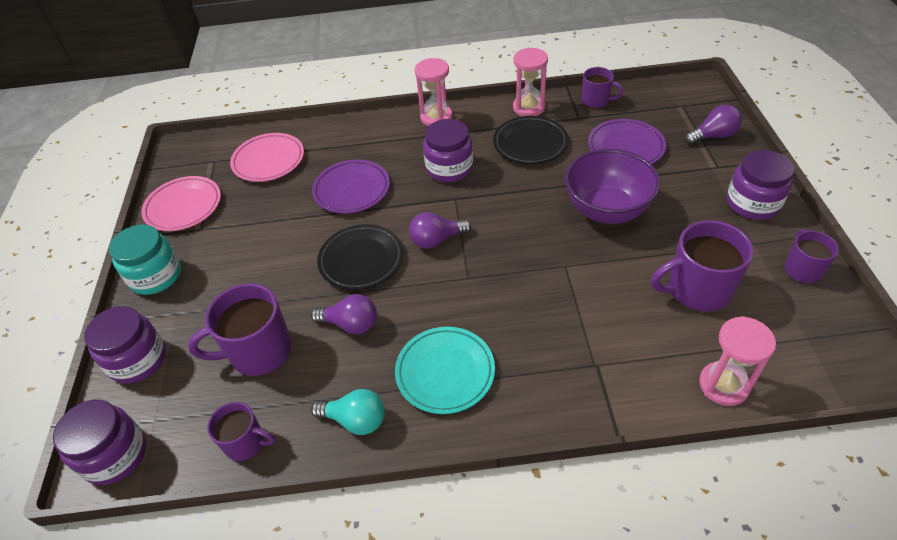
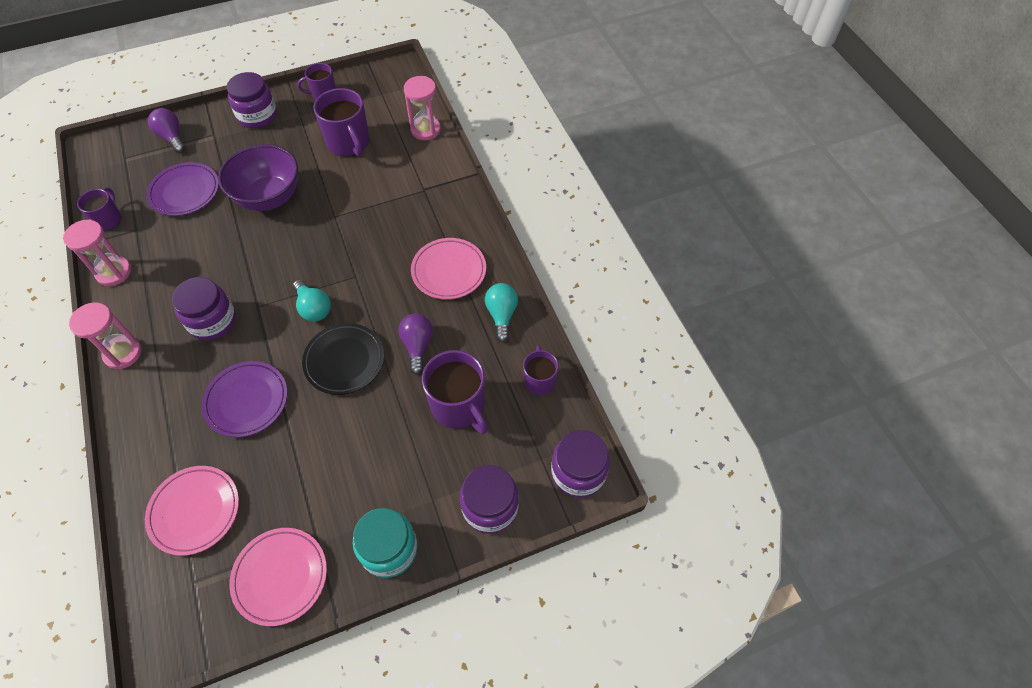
camera: 110 degrees left, 10 degrees up
(436, 240) = (313, 308): purple light bulb -> turquoise light bulb
(445, 372) = (449, 271): turquoise plate -> pink plate
(530, 143) = (175, 262): black plate -> none

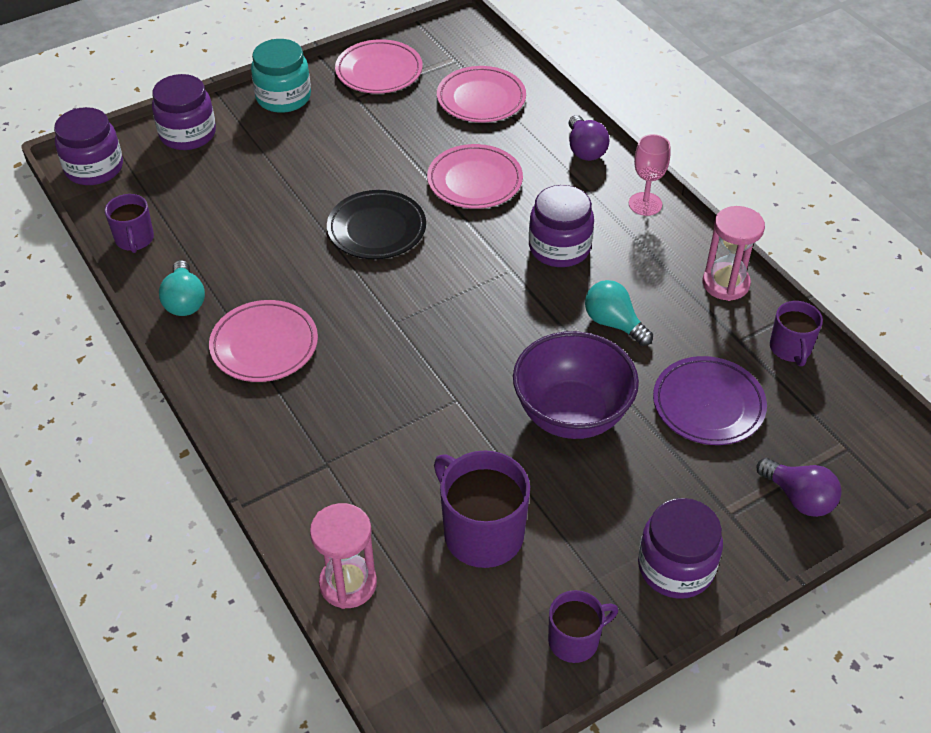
camera: 170 degrees right, 10 degrees down
(123, 353) = (645, 204): pink hourglass -> pink goblet
(246, 401) = (475, 181): purple plate -> pink plate
(313, 308) = (437, 277): turquoise light bulb -> turquoise light bulb (614, 323)
(417, 346) = (290, 254): purple light bulb -> purple light bulb (585, 149)
(459, 406) = (230, 205): purple mug -> none

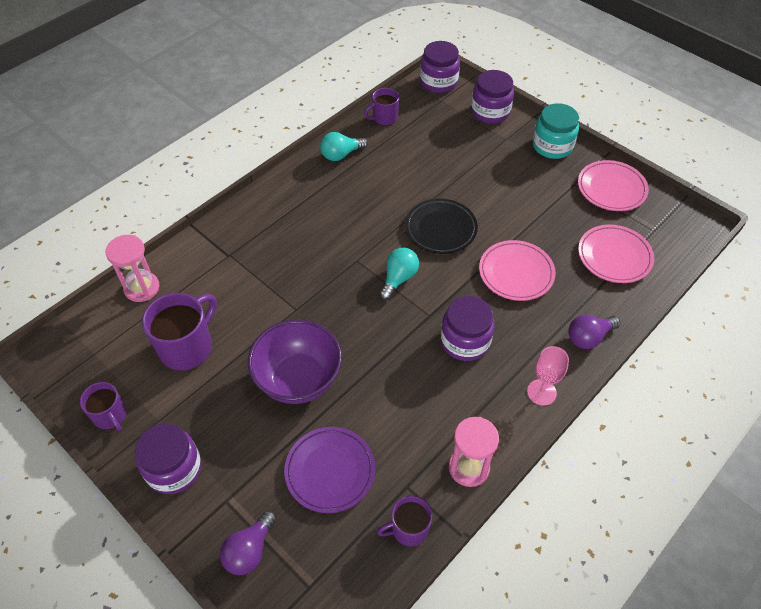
camera: 75 degrees right, 5 degrees up
(264, 345) = (316, 201): pink plate -> none
(614, 323) = (396, 392): turquoise light bulb -> turquoise light bulb (398, 278)

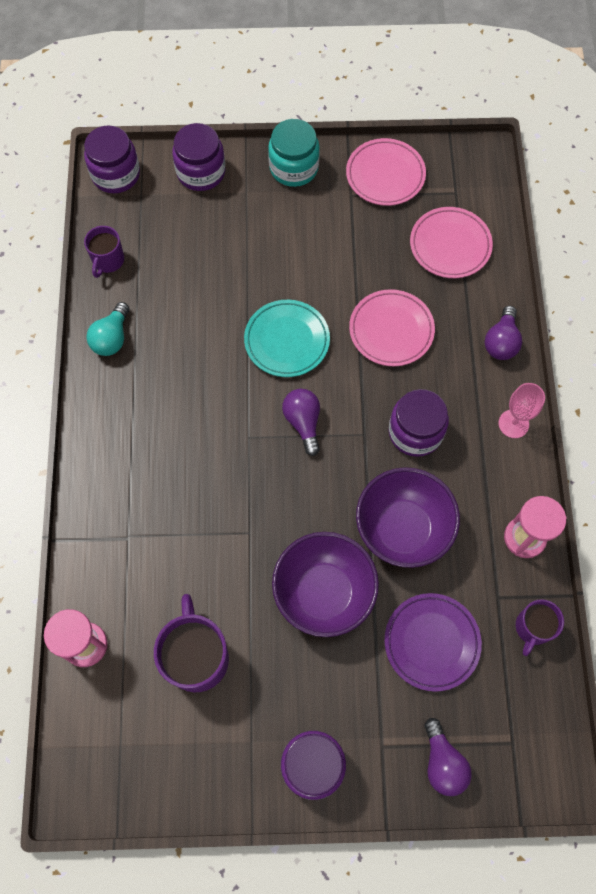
camera: 45 degrees left, 15 degrees up
(110, 416) = (205, 780): purple mug -> none
(390, 388) = (402, 529): none -> purple bowl
(398, 278) = (303, 422): turquoise light bulb -> purple light bulb
(440, 229) = (287, 340): black plate -> turquoise plate

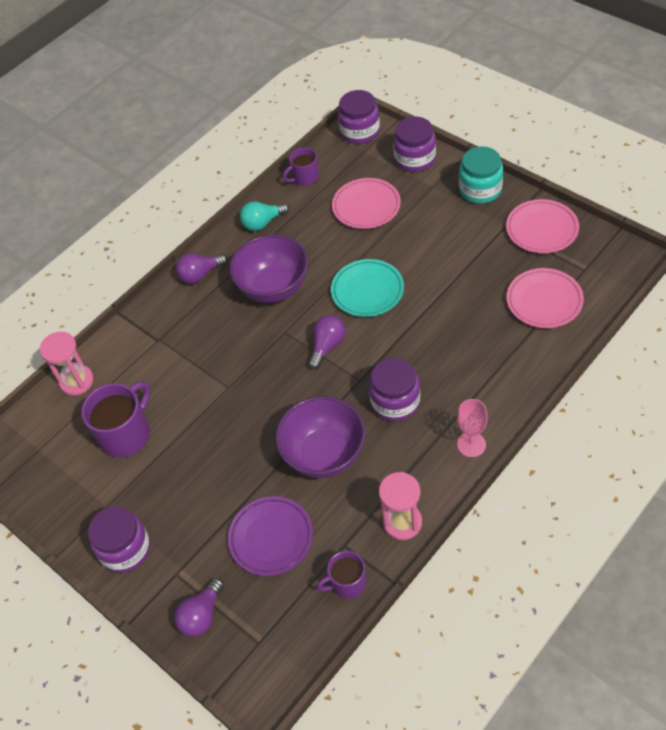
camera: 50 degrees right, 15 degrees down
(324, 593) = (235, 455): purple bowl -> purple bowl (274, 288)
(391, 330) = (444, 328): pink plate -> pink plate (366, 206)
(501, 342) = (518, 386): purple light bulb -> purple light bulb (200, 275)

